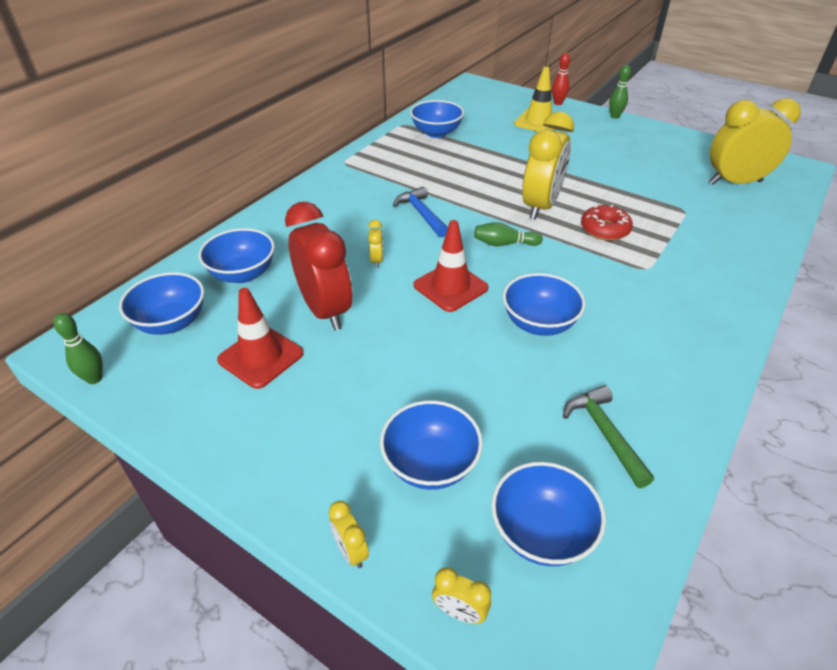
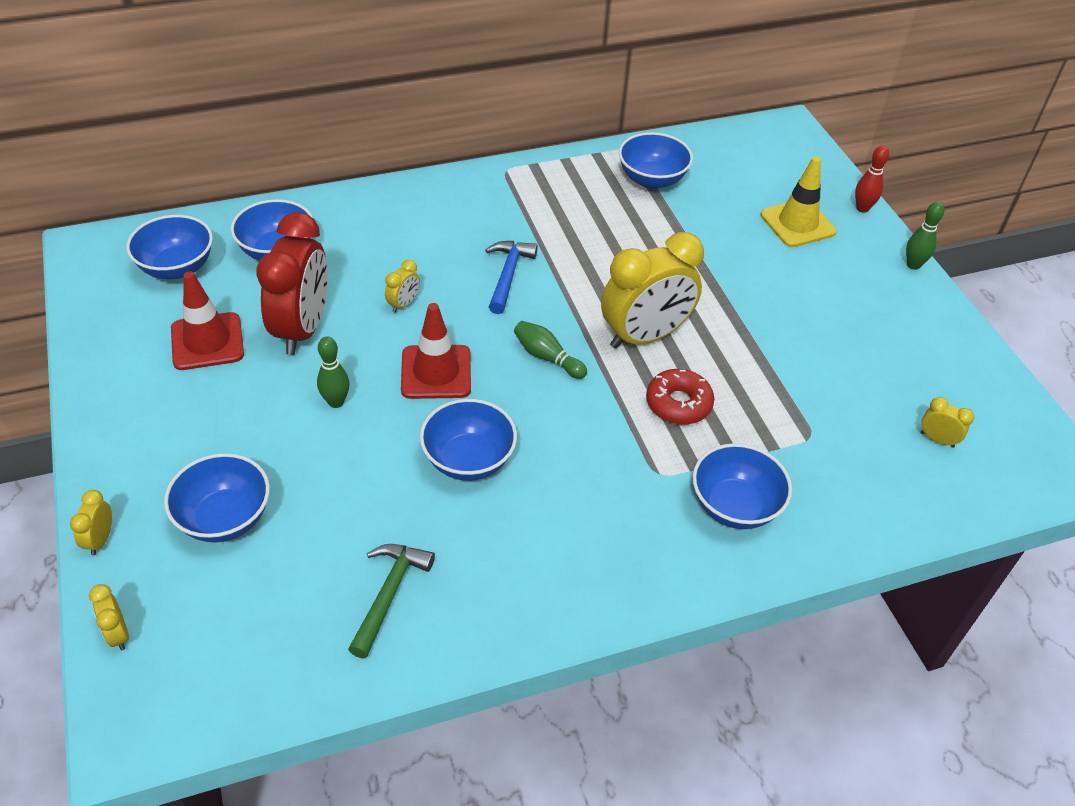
camera: 35 degrees right, 5 degrees up
(94, 378) = (80, 286): green bowling pin -> green bowling pin (336, 402)
(541, 532) = (238, 628): blue bowl -> blue bowl (734, 506)
(735, 182) = (937, 440): yellow clock -> yellow clock, size x0.41

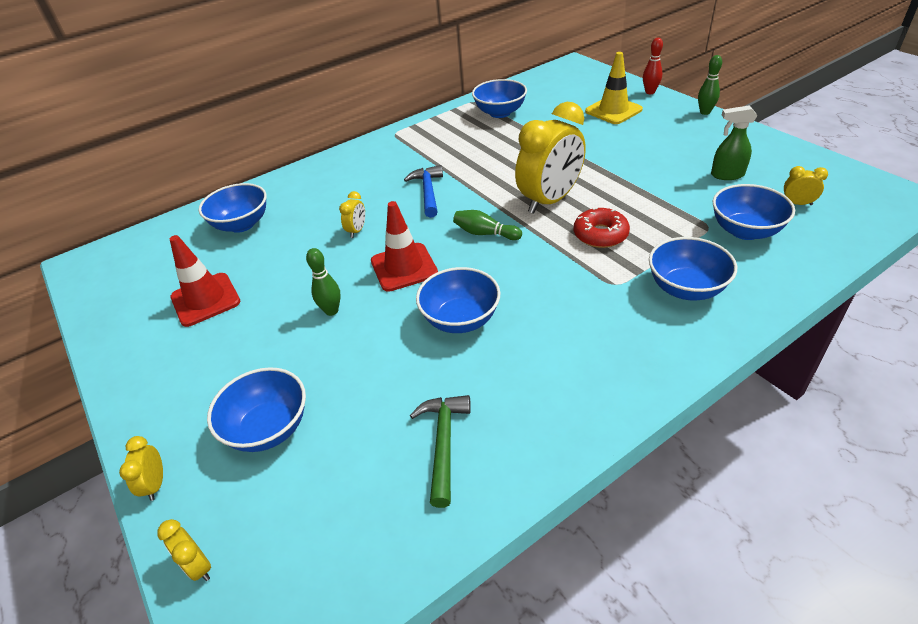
camera: 10 degrees left, 5 degrees down
(177, 267) = (162, 256): blue bowl -> blue bowl (745, 231)
(302, 329) = (282, 269): red clock -> none
(879, 370) = (726, 175): none -> green spray bottle

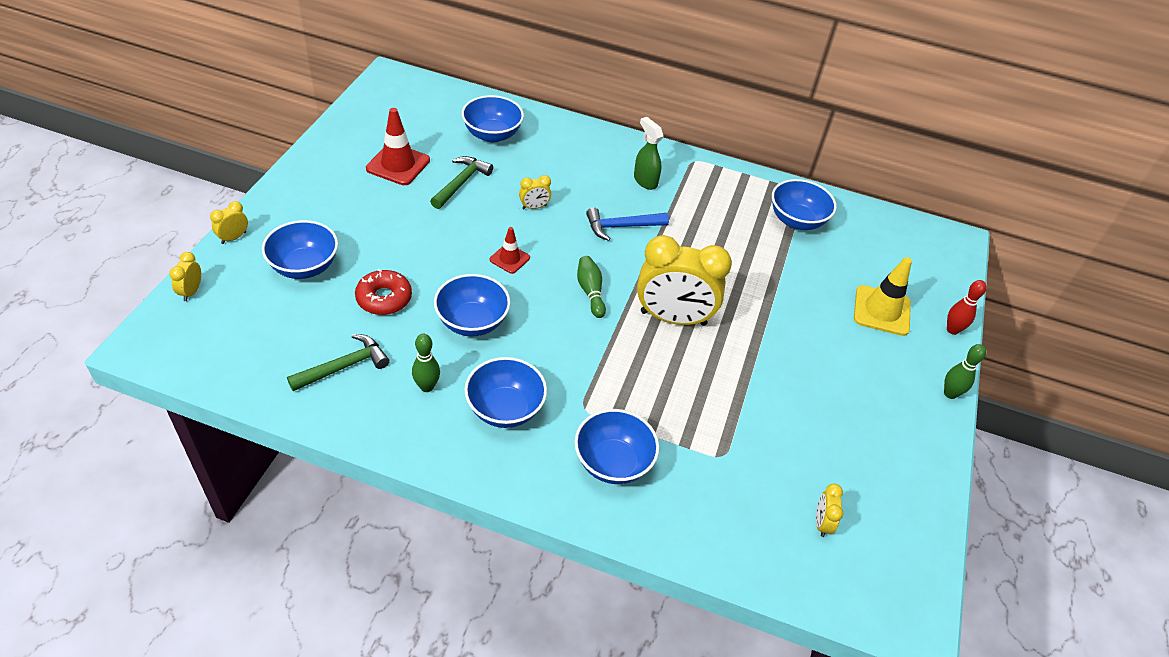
camera: 45 degrees right, 5 degrees up
(278, 265) = (461, 183): none -> green hammer
(331, 311) = (432, 240): green bowling pin -> green bowling pin (427, 386)
(404, 267) = (509, 259): red traffic cone -> red traffic cone, size x0.58
(428, 192) = (621, 227): blue hammer -> blue hammer turned 150 degrees counterclockwise
(600, 235) = (648, 374): red donut -> red donut (384, 298)
(726, 175) = (830, 447): green spray bottle -> green spray bottle (645, 181)
(745, 231) = (737, 487): blue bowl -> blue bowl (505, 409)
(797, 203) = (822, 523): yellow clock -> yellow clock turned 150 degrees counterclockwise

